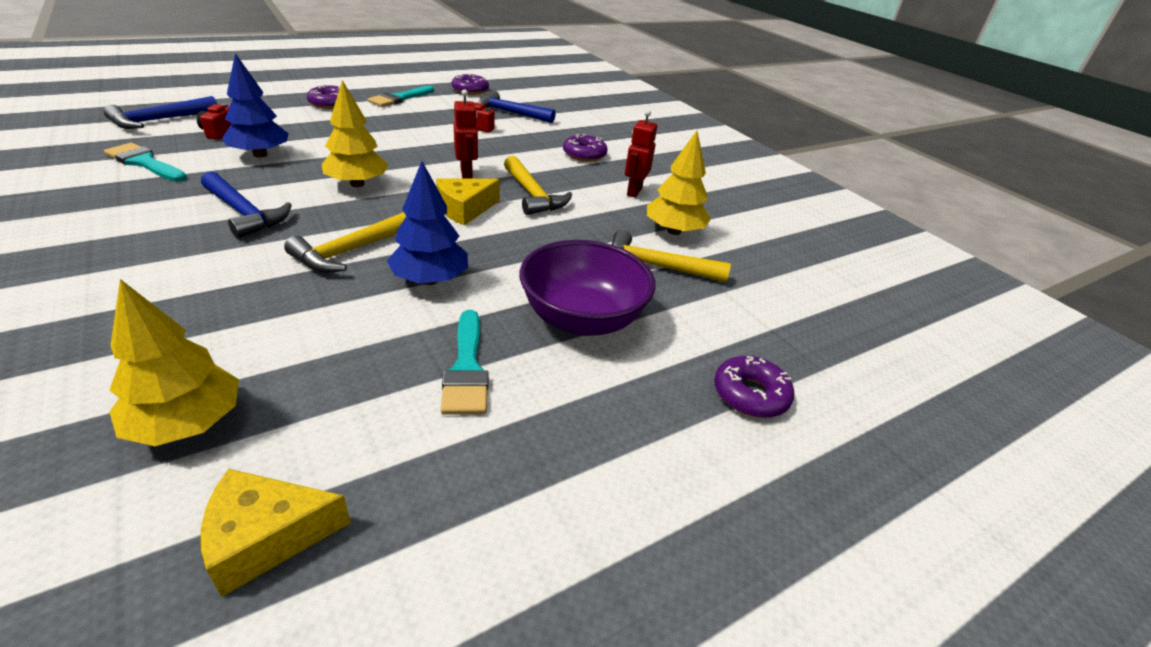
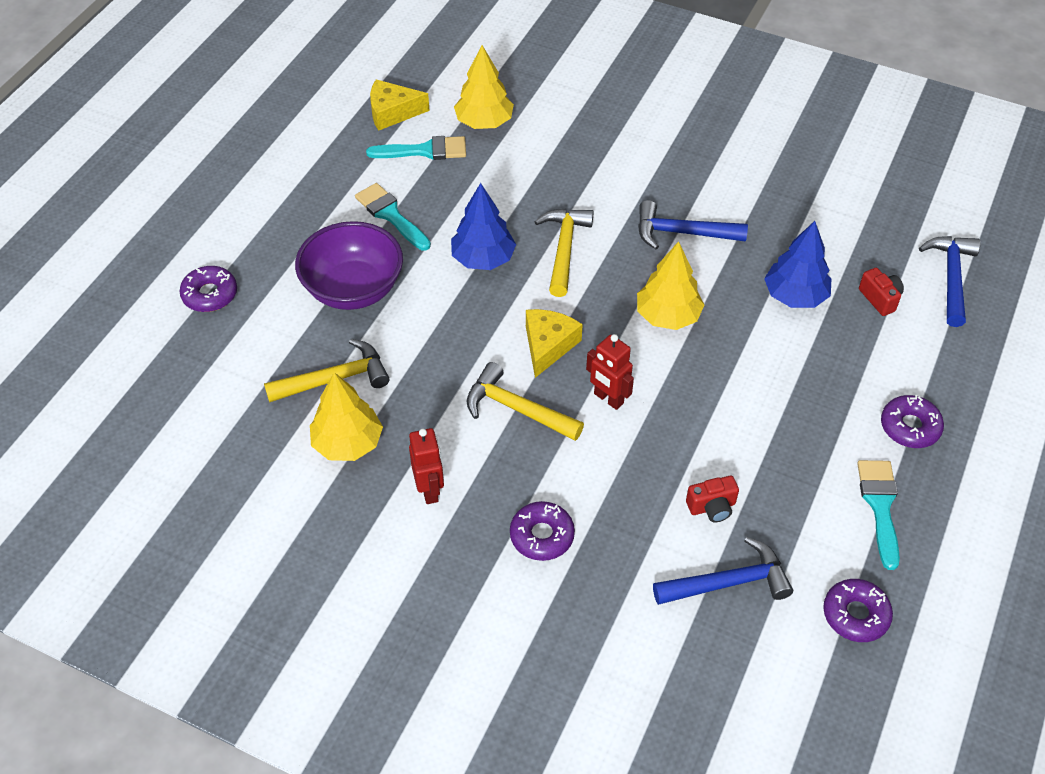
camera: 150 degrees right, 15 degrees up
(144, 163) = (839, 228): turquoise brush -> turquoise brush (424, 151)
(266, 537) = (392, 112): yellow cheese -> yellow cheese turned 135 degrees counterclockwise

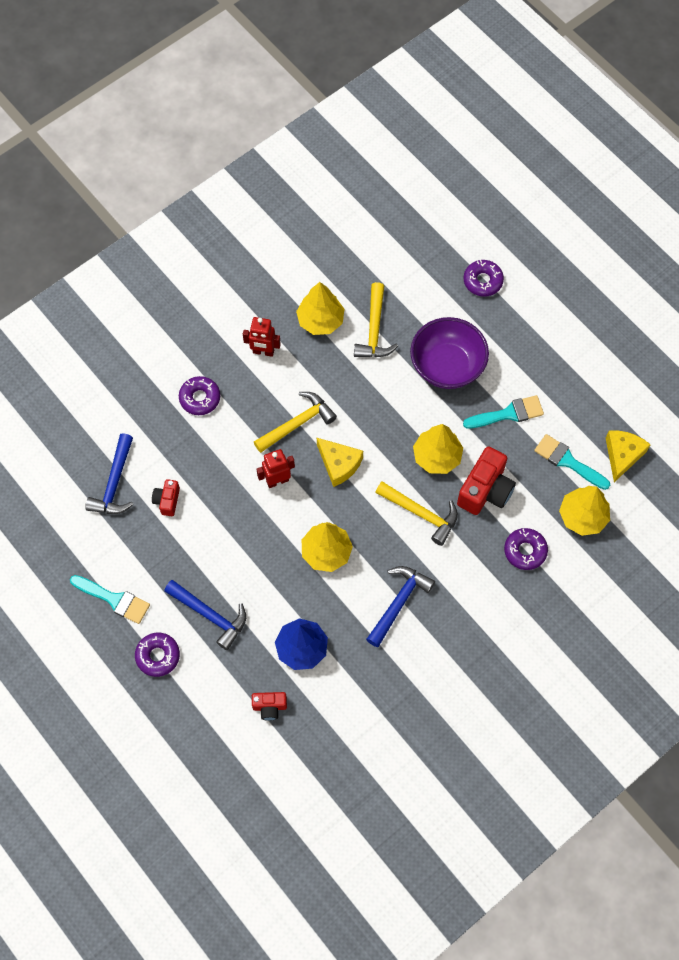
camera: 115 degrees right, 15 degrees up
(424, 151) = (568, 461): turquoise brush -> turquoise brush turned 105 degrees clockwise
(483, 259) = (437, 456): blue tree -> yellow tree
(500, 205) = (485, 490): none -> red camera
(855, 615) = (56, 541): purple donut -> purple donut (525, 551)
(951, 278) = (262, 773): blue hammer -> blue hammer (210, 615)

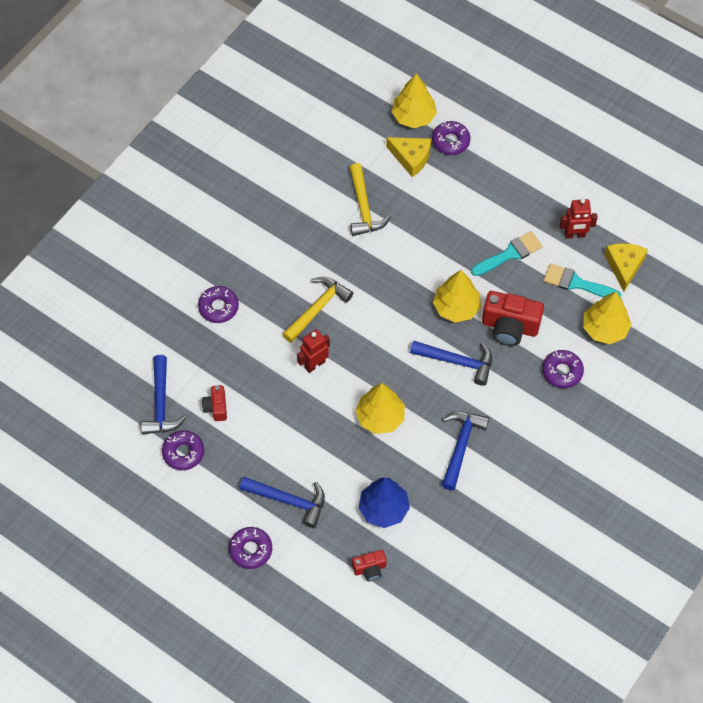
camera: 15 degrees left, 5 degrees down
(114, 599) = (193, 509): turquoise brush -> none
(121, 539) = (183, 452): none -> purple donut
(263, 352) = (265, 251): red robot -> red robot (574, 235)
(320, 320) = (311, 211): yellow tree -> yellow tree (413, 116)
(339, 464) = (368, 336): yellow cheese -> yellow cheese (411, 158)
(421, 514) = (457, 362): yellow hammer -> blue hammer
(447, 366) = (441, 224): purple bowl -> none
(485, 490) = (509, 327): red camera -> red camera turned 90 degrees clockwise

